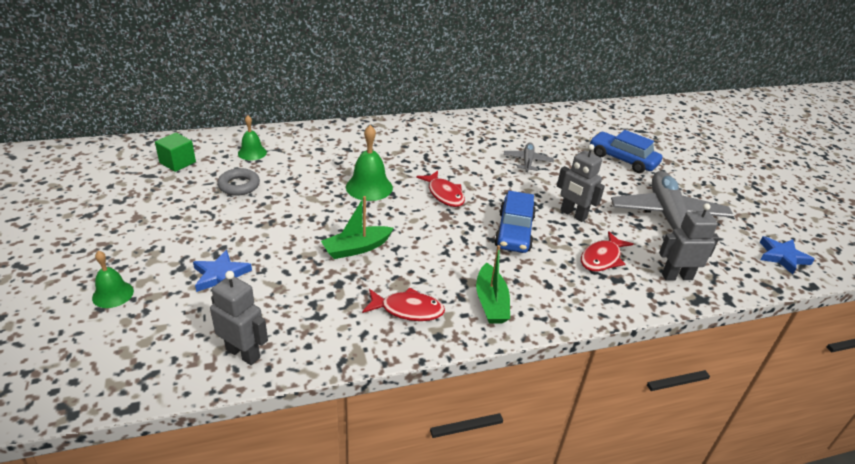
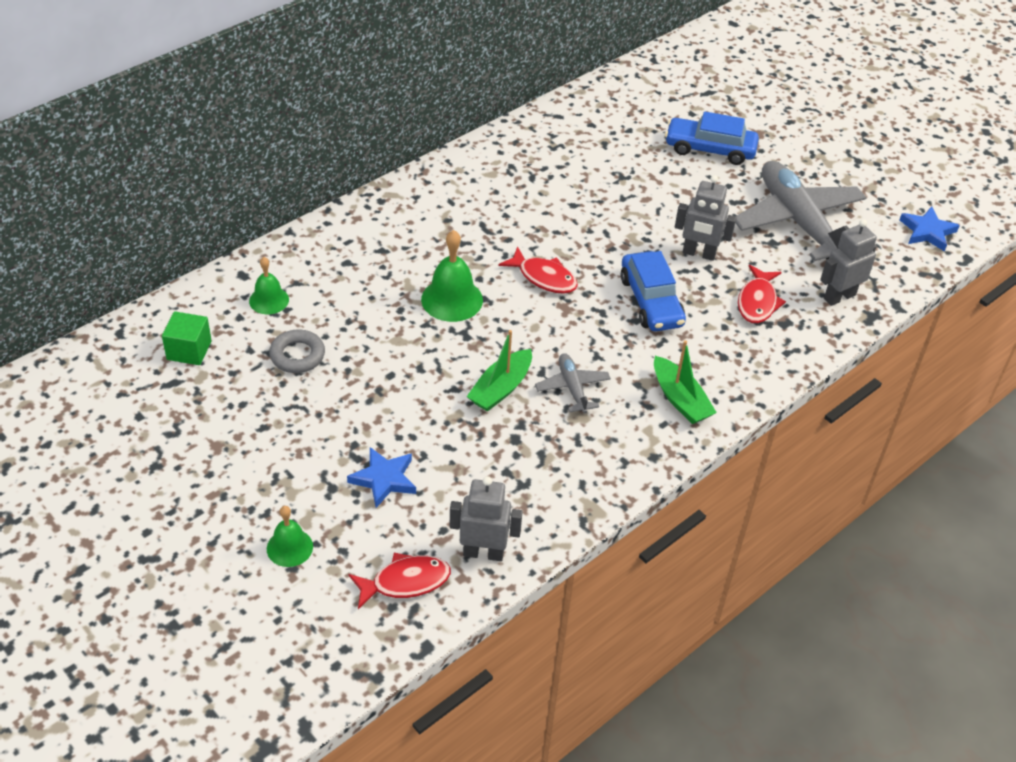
camera: 25 degrees left, 10 degrees up
(408, 310) = (606, 441): red fish -> red fish (405, 582)
(527, 161) = (606, 191): grey plane -> grey plane (572, 388)

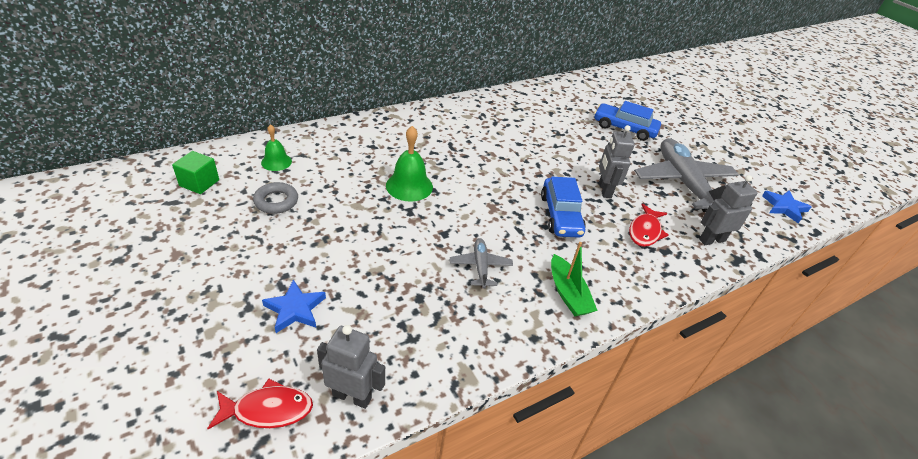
camera: 10 degrees right, 5 degrees down
(289, 547) = (183, 353): green bell -> none
(500, 388) = (422, 256): green boat -> none
(544, 277) = (483, 184): red fish -> none
(699, 254) = (604, 190): grey robot -> grey robot turned 60 degrees clockwise

